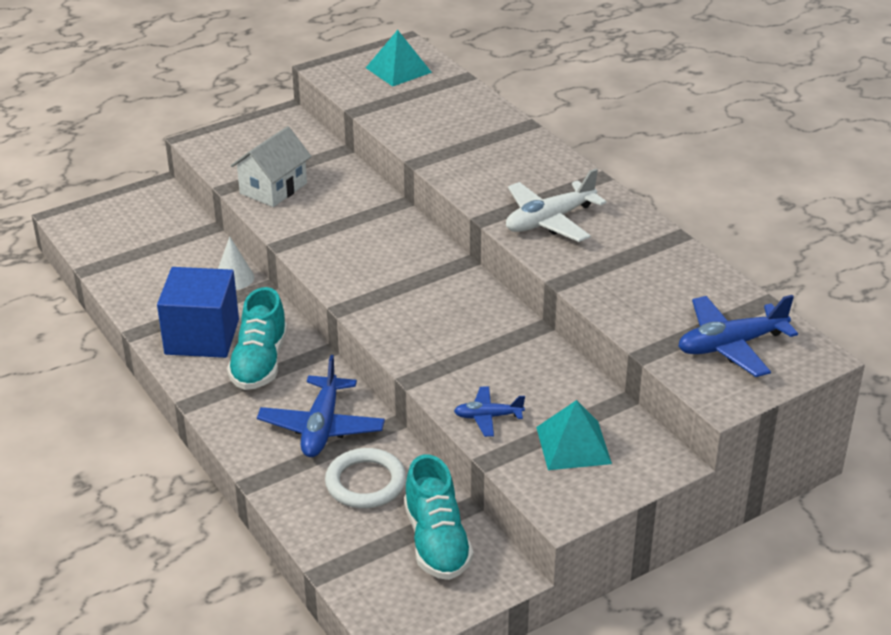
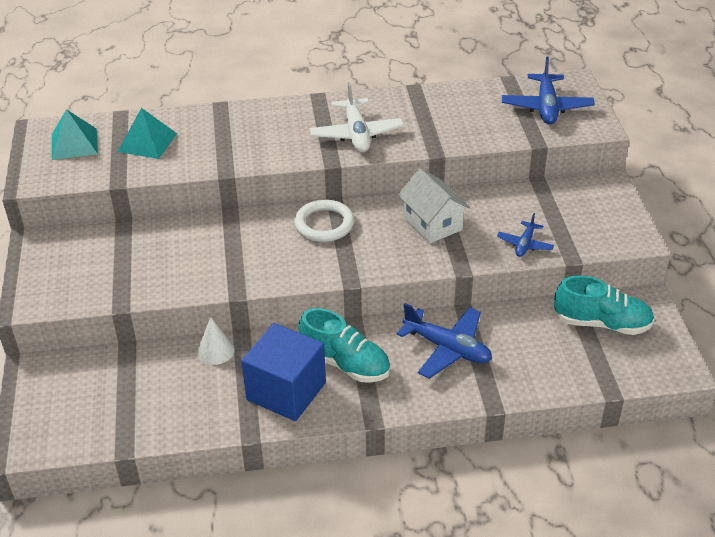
camera: 65 degrees left, 5 degrees up
(273, 188) = (147, 276): white house -> white house (432, 223)
(365, 483) = (523, 342): white ring -> white ring (324, 224)
(573, 445) = (573, 216): turquoise pyramid -> turquoise pyramid (147, 142)

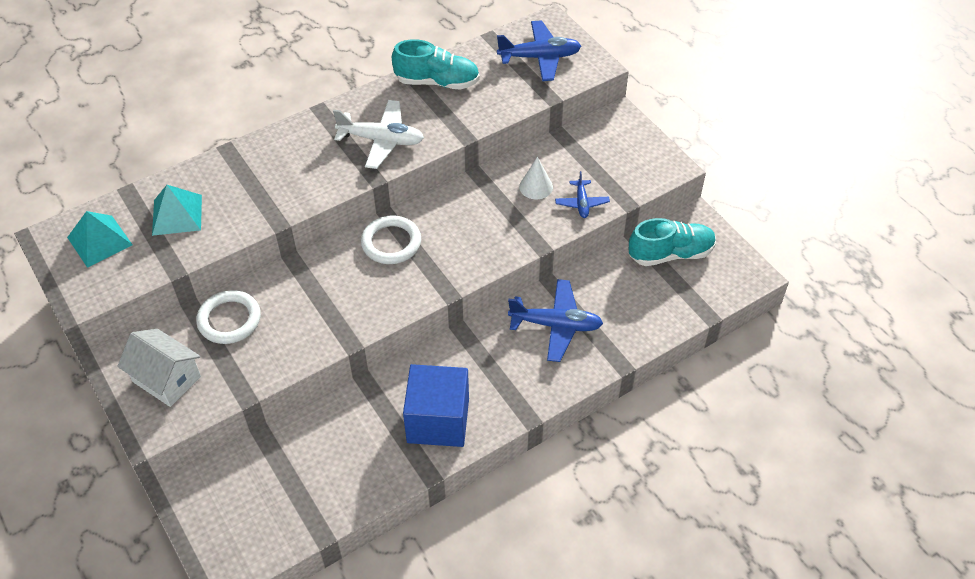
camera: 25 degrees left, 10 degrees up
(147, 241) = (229, 320): none -> white ring
(215, 350) = (349, 405): white cone -> white cone (536, 186)
(345, 363) = (475, 373): turquoise shoe -> turquoise shoe (437, 82)
(356, 134) = (381, 140): white plane -> white plane turned 45 degrees counterclockwise
(432, 223) = (490, 209): white house -> white house (166, 379)
(546, 107) = (540, 57): blue plane -> blue plane turned 75 degrees counterclockwise

